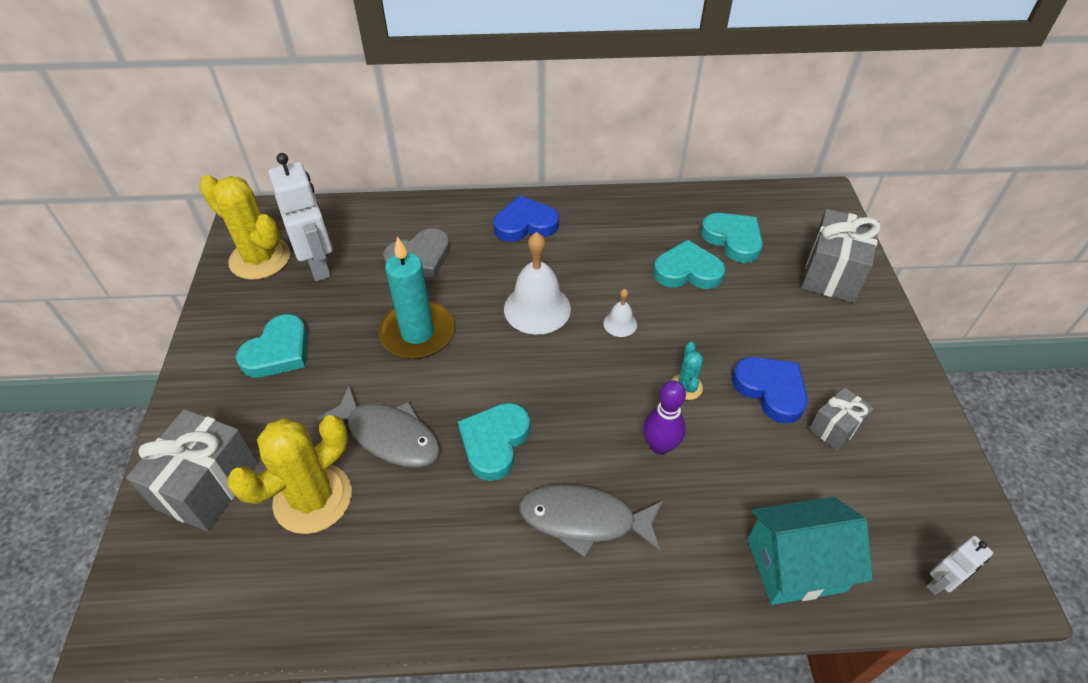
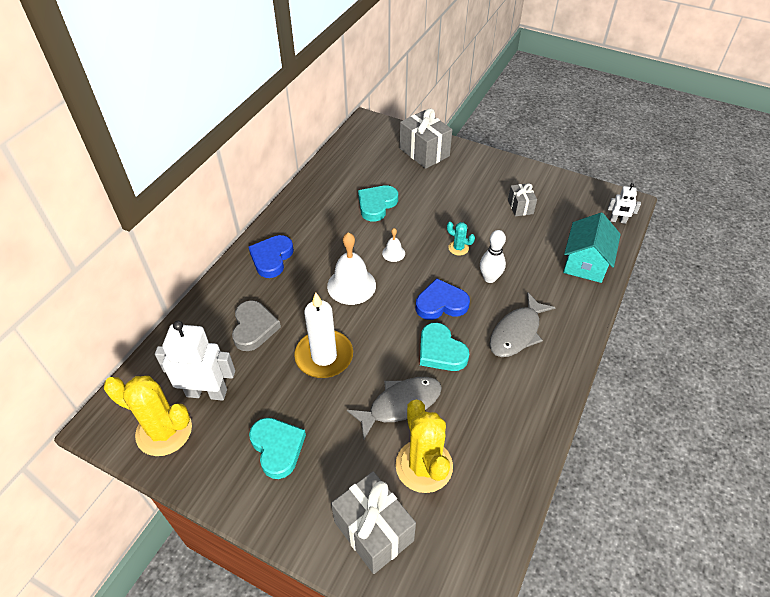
camera: 60 degrees left, 0 degrees up
(260, 259) = (164, 431): yellow cactus -> yellow cactus turned 45 degrees clockwise
(417, 333) = (324, 356): turquoise candle -> white candle
(660, 446) = (489, 278): purple bowling pin -> white bowling pin
(733, 239) = (368, 174): turquoise heart -> none
(770, 390) = (483, 217): blue heart -> blue heart (441, 303)
(940, 582) = (618, 221): white robot -> white robot turned 105 degrees clockwise

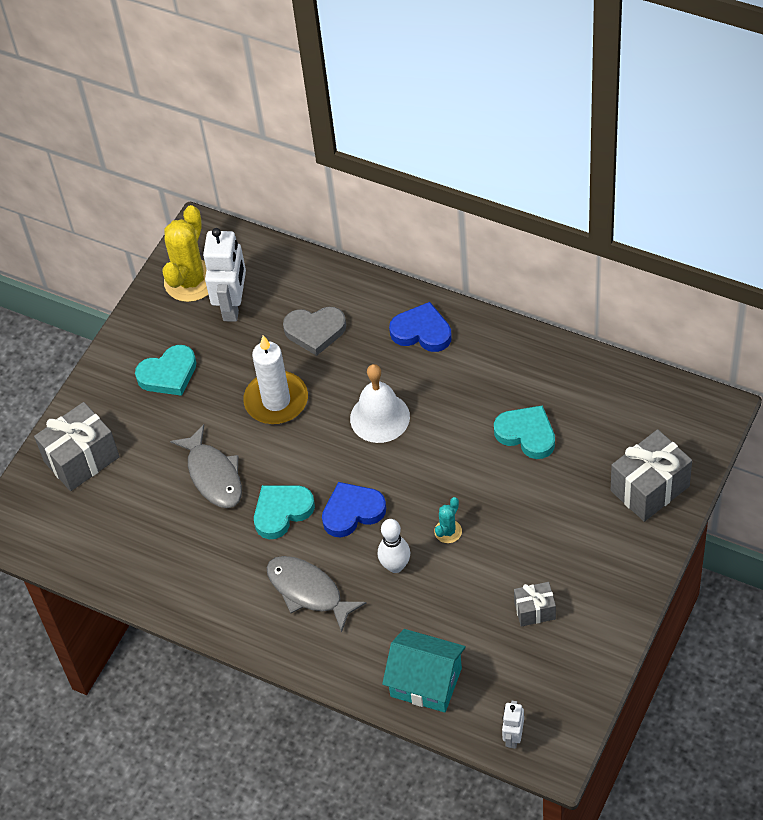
camera: 95 degrees right, 5 degrees up
(393, 253) = (436, 458): white bell -> none
(424, 466) = (143, 498): yellow cactus -> none
(441, 303) = (352, 512): blue heart -> blue heart turned 105 degrees counterclockwise

